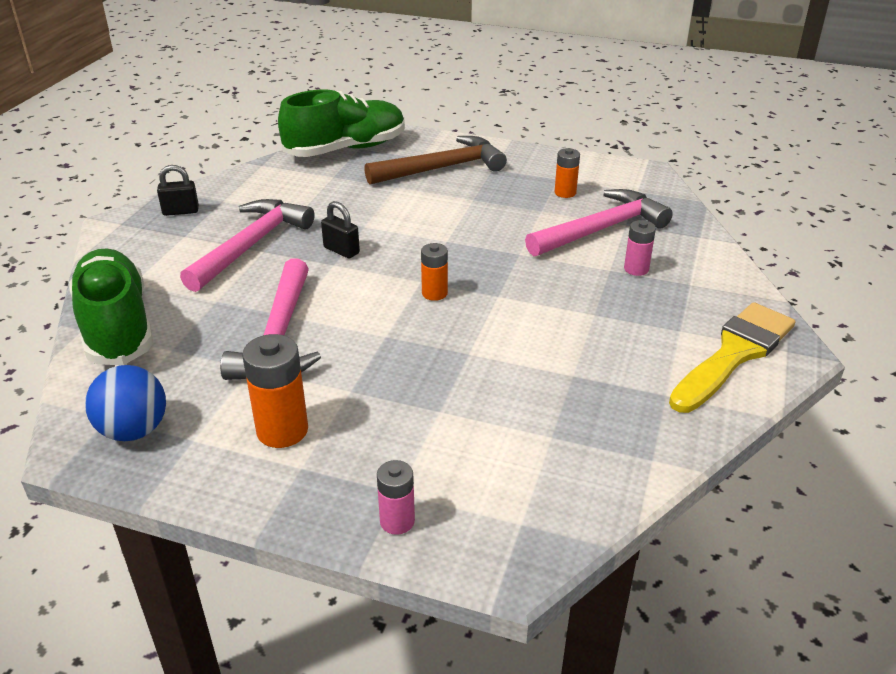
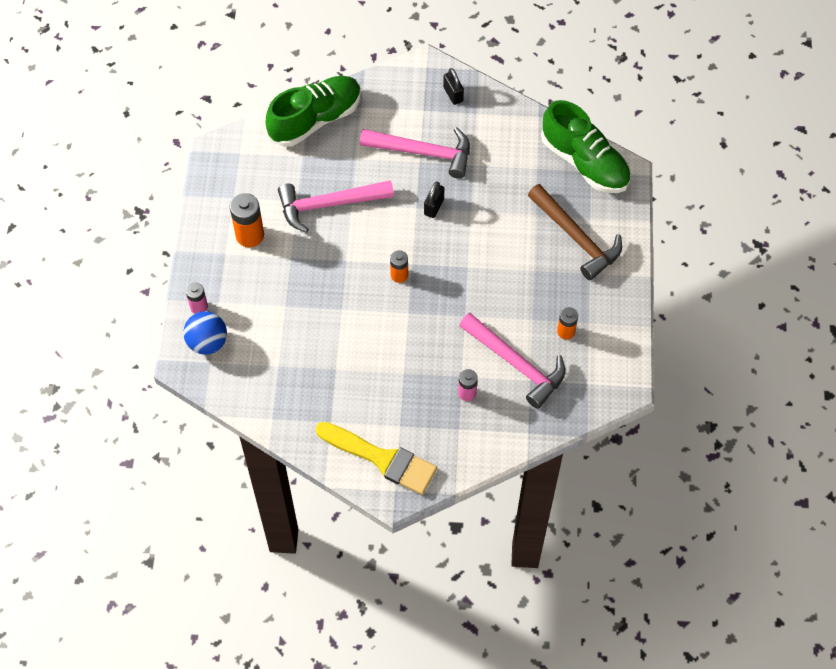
camera: 75 degrees right, 25 degrees up
(134, 430) = (233, 169): blue ball -> blue ball (207, 342)

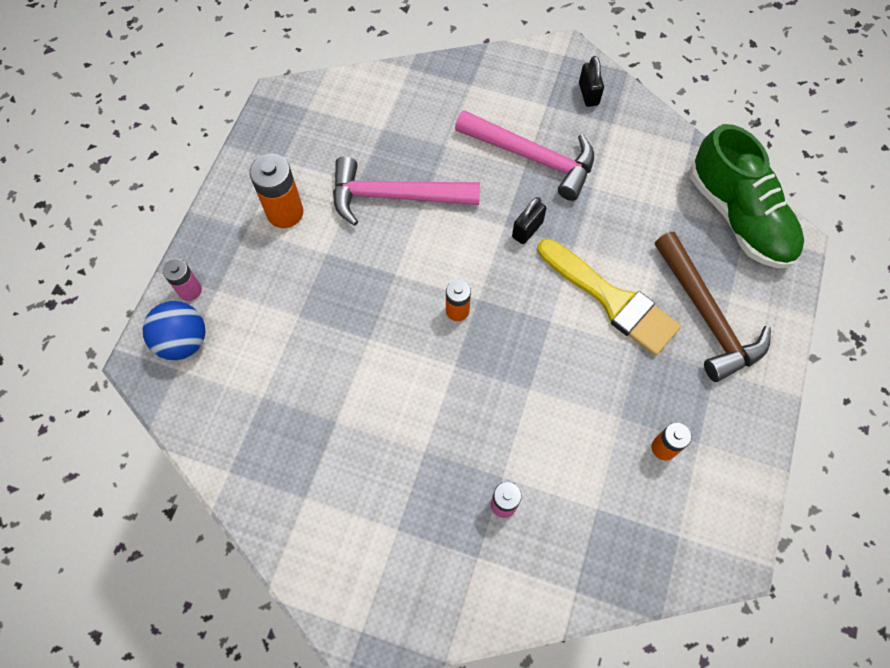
camera: 15 degrees right, 5 degrees up
(316, 119) = (411, 88): green shoe -> none
(382, 459) = (357, 575): yellow brush -> yellow brush (611, 300)
(516, 364) = (582, 478): pink hammer -> none

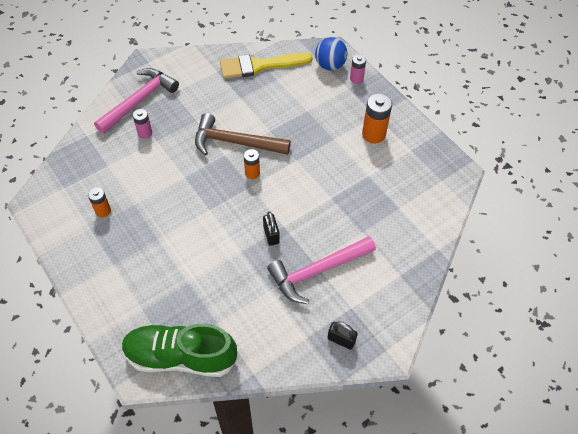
camera: 125 degrees right, 10 degrees down
(395, 196) = (345, 187): pink hammer -> pink hammer (139, 101)
(611, 300) = (194, 245): yellow brush -> yellow brush (260, 66)
(706, 315) = (143, 285): brown hammer -> brown hammer (235, 142)

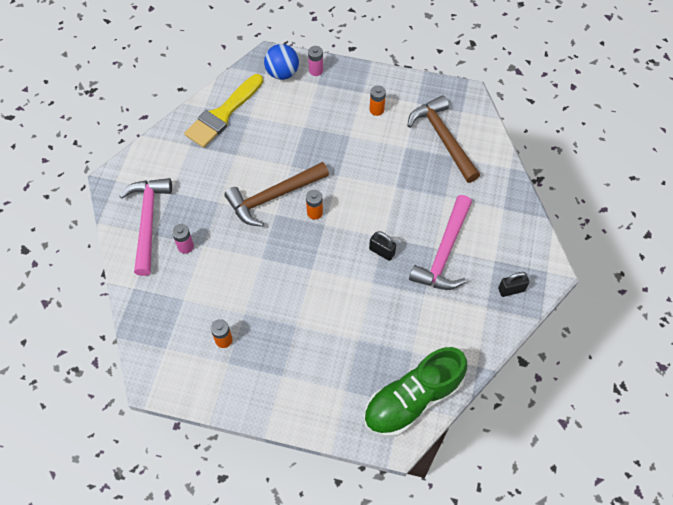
camera: 40 degrees left, 5 degrees up
(373, 134) = (376, 110): orange battery -> orange battery, size x0.61
(404, 189) = (443, 139): none -> brown hammer

